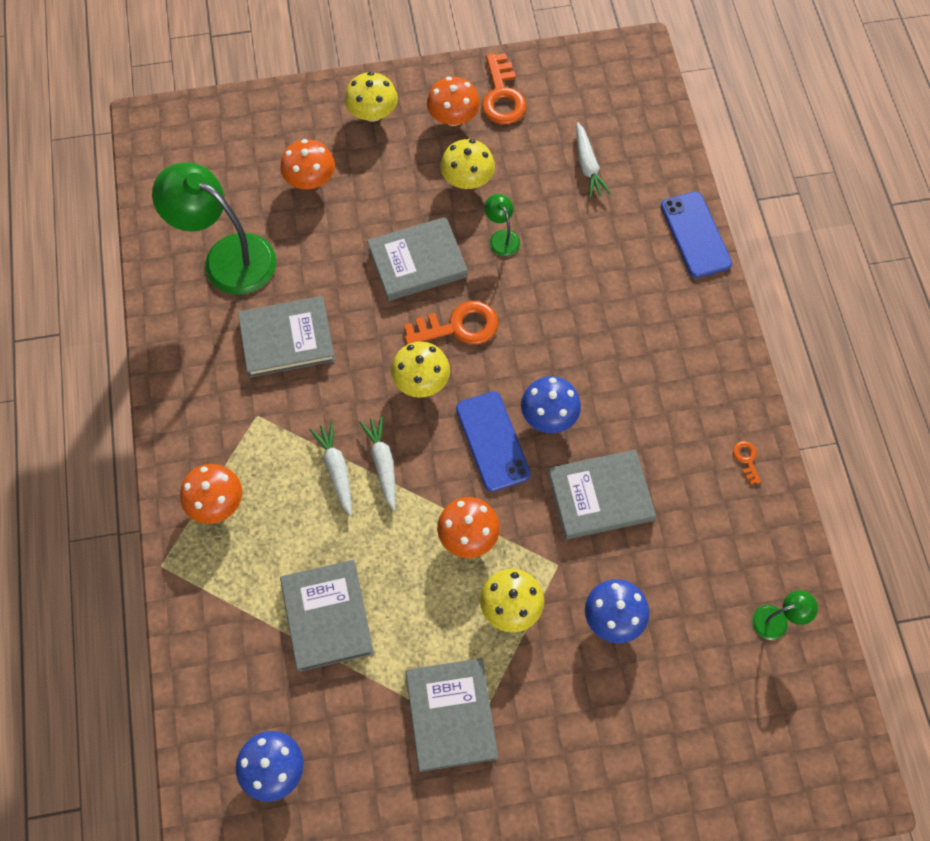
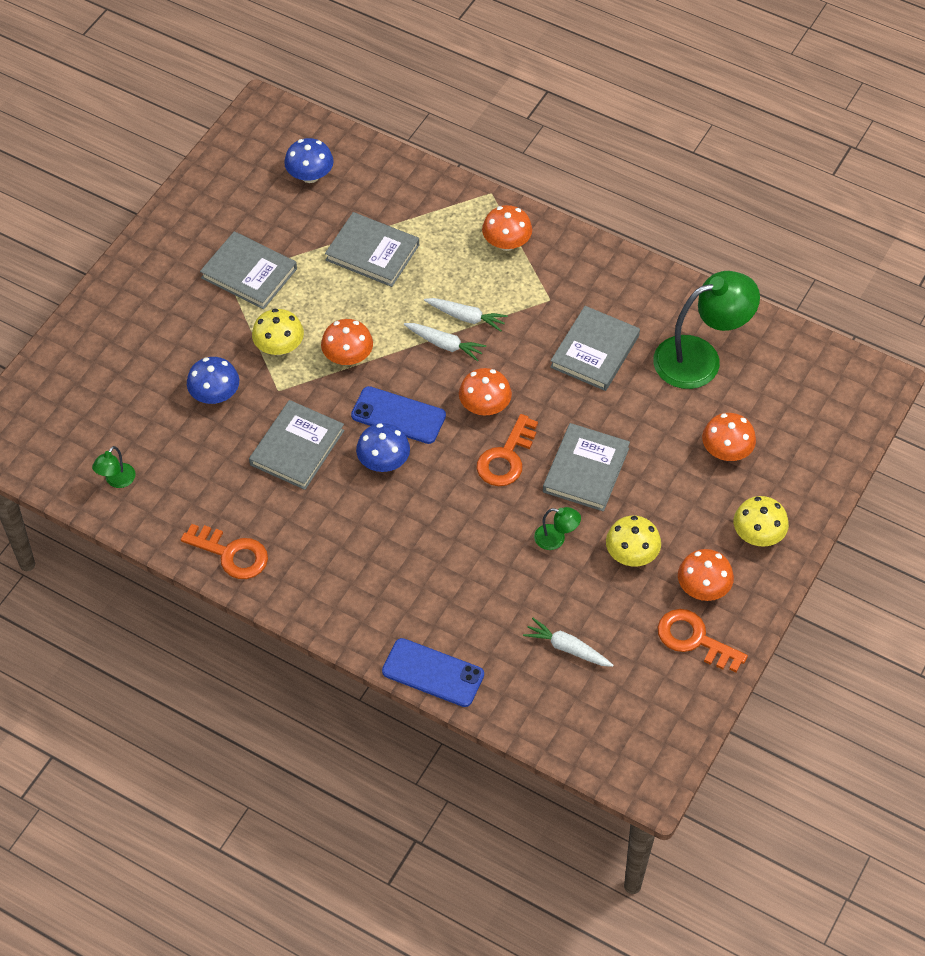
camera: 130 degrees right, 10 degrees down
(421, 381) = (485, 406): yellow mushroom -> orange mushroom
(746, 459) = (231, 554): orange key -> orange key, size x2.15

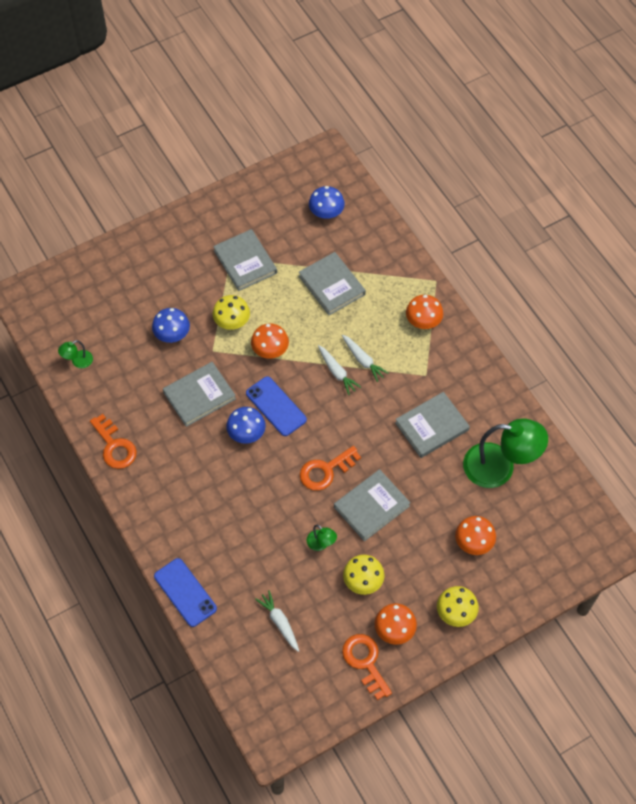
camera: 30 degrees right, 5 degrees up
(485, 406) = (335, 428): orange mushroom -> none

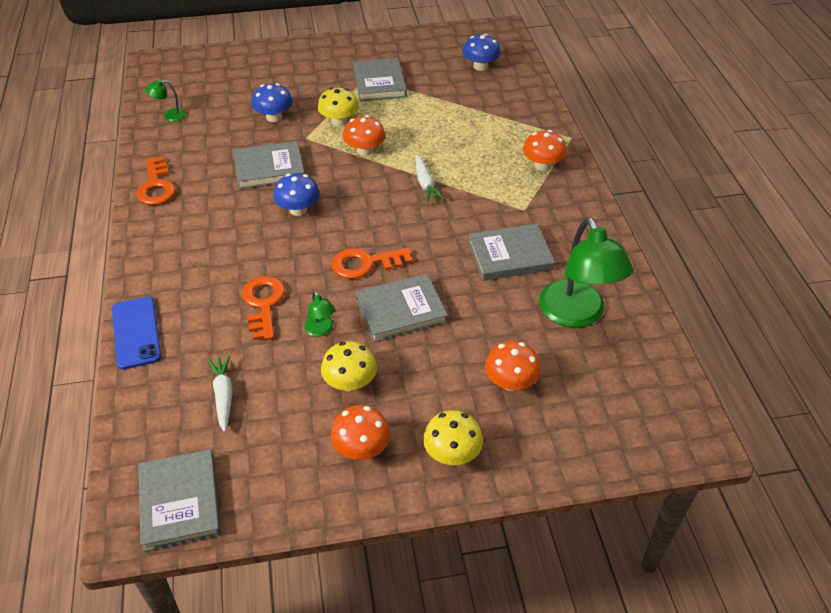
camera: 20 degrees right, 15 degrees down
(276, 406) = (343, 195): blue phone -> none
(332, 285) = (457, 117): grey book -> grey book (180, 502)
(363, 360) = (459, 181): white carrot -> none
(365, 662) = (303, 474): orange key -> orange key (263, 304)
(499, 467) = (577, 315): green lamp -> green lamp turned 45 degrees clockwise

